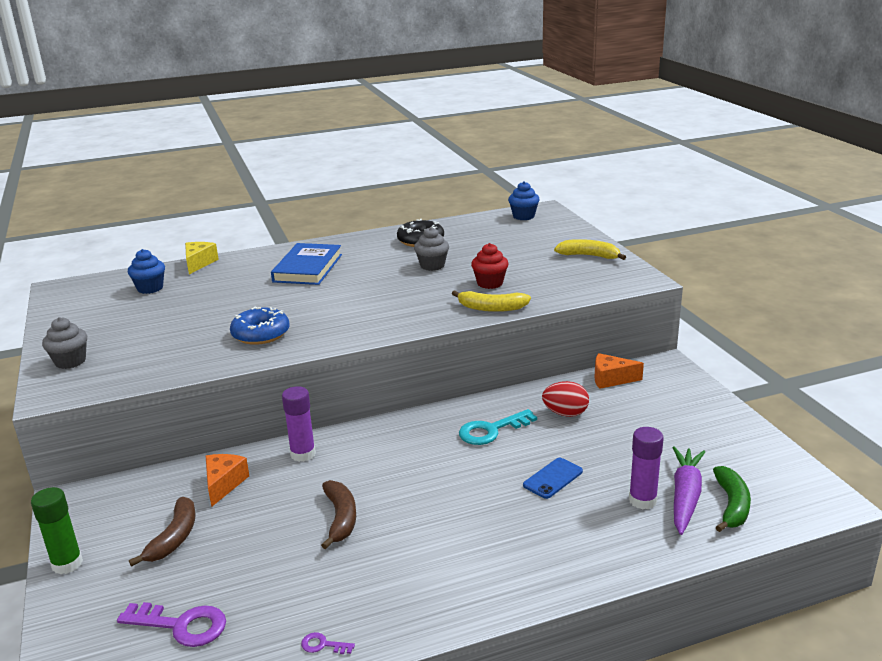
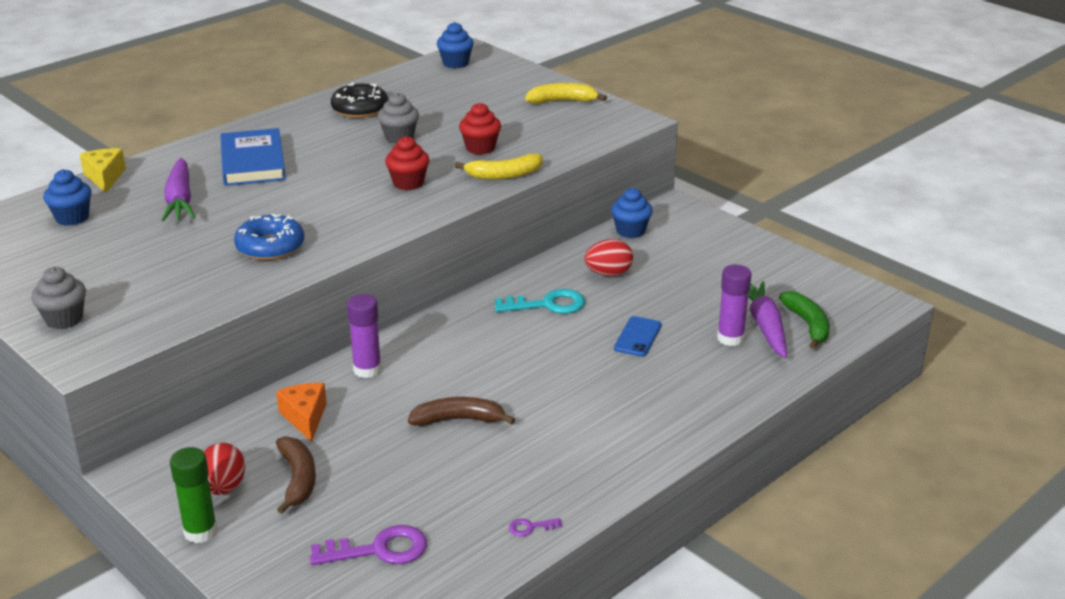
camera: 25 degrees left, 5 degrees up
(116, 529) = (223, 487): none -> red egg
(232, 287) = (180, 200): none -> purple carrot
(340, 518) = (458, 420): brown banana -> brown banana turned 60 degrees counterclockwise
(408, 302) = (408, 183): none -> red cupcake
(491, 430) = (547, 305): turquoise key -> turquoise key turned 135 degrees counterclockwise
(611, 379) = (630, 231): orange cheese -> blue cupcake

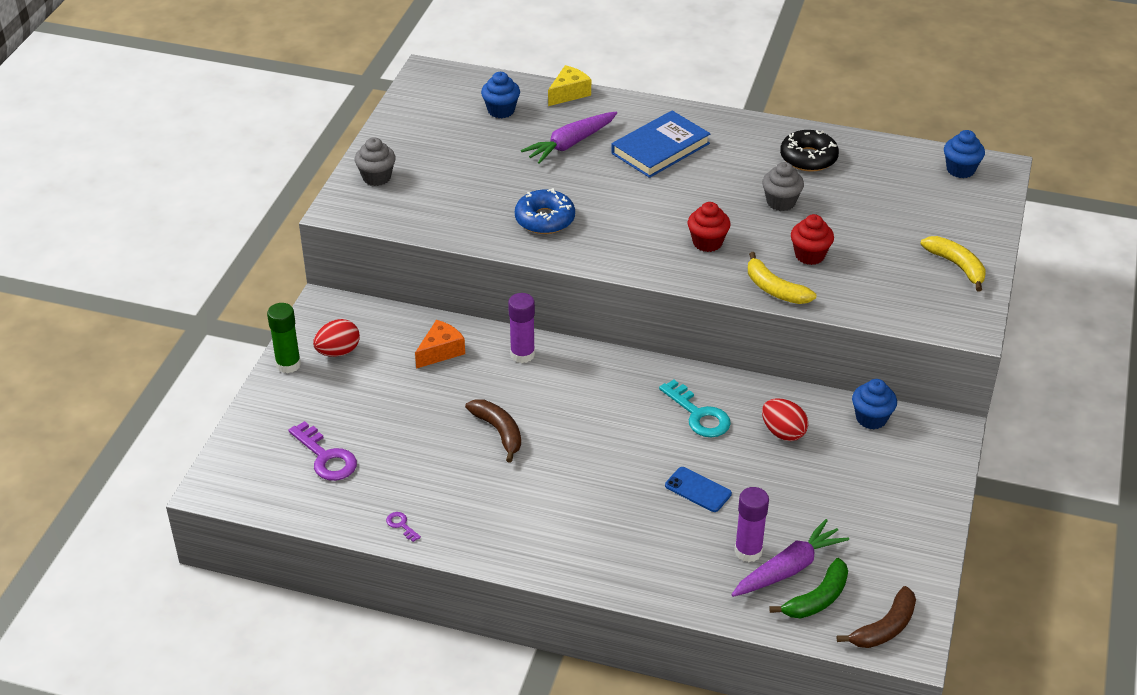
camera: 60 degrees right, 10 degrees up
(298, 479) = (371, 382): brown banana -> brown banana (884, 628)
(637, 337) = (698, 490): blue phone -> blue phone turned 45 degrees clockwise

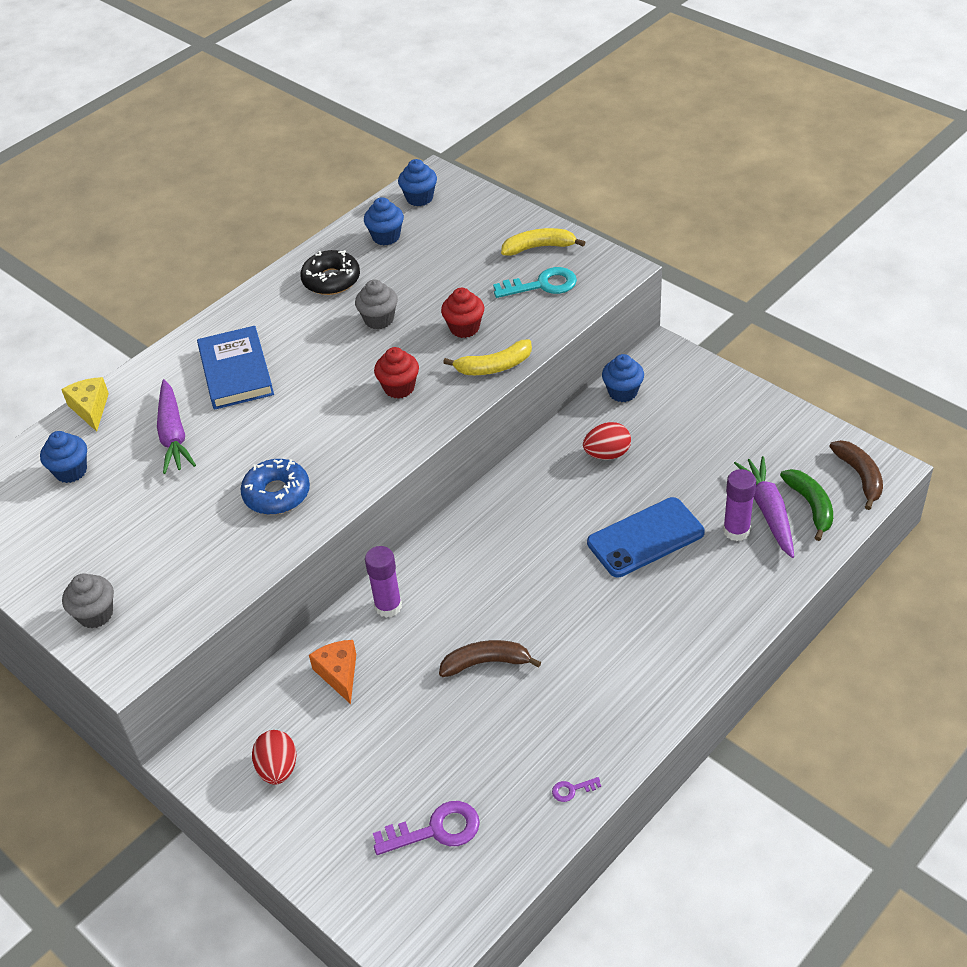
camera: 60 degrees left, 5 degrees up
(288, 364) = (267, 824): green glue stick -> none
(698, 414) = (551, 503): turquoise key -> turquoise key (542, 285)
(698, 490) = (645, 538): blue phone -> blue phone, size x1.78
(890, 169) = (386, 237): none -> blue cupcake

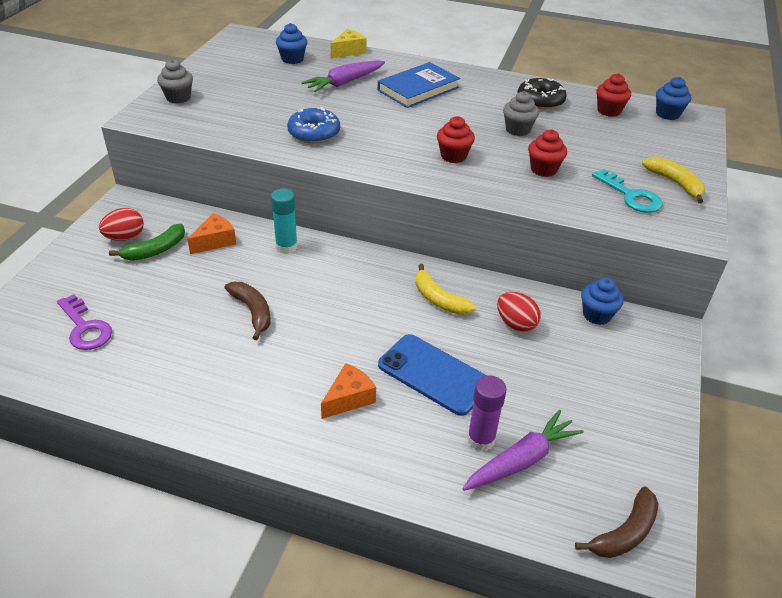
camera: 60 degrees right, 5 degrees down
(386, 237) = (609, 111): blue cupcake -> red cupcake
(388, 606) = (286, 247): purple glue stick -> turquoise glue stick
(494, 366) = (512, 194): yellow banana -> yellow banana (439, 299)
(572, 790) = (138, 397): purple key -> none
(649, 611) = (349, 398): none -> orange cheese
(810, 506) = (551, 495): green banana -> green banana (155, 250)

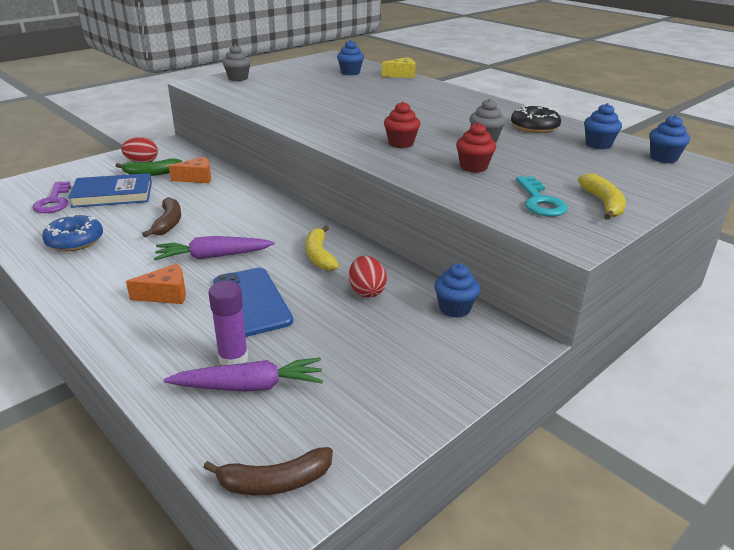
camera: 30 degrees right, 10 degrees down
(286, 247) = (242, 193): turquoise glue stick -> none
(314, 133) = (306, 111): blue donut -> blue donut (75, 240)
(344, 83) = (372, 90): purple carrot -> purple carrot (213, 256)
(418, 89) = (429, 102): blue book -> blue book (113, 194)
(609, 111) = (598, 144): red cupcake -> blue cupcake

